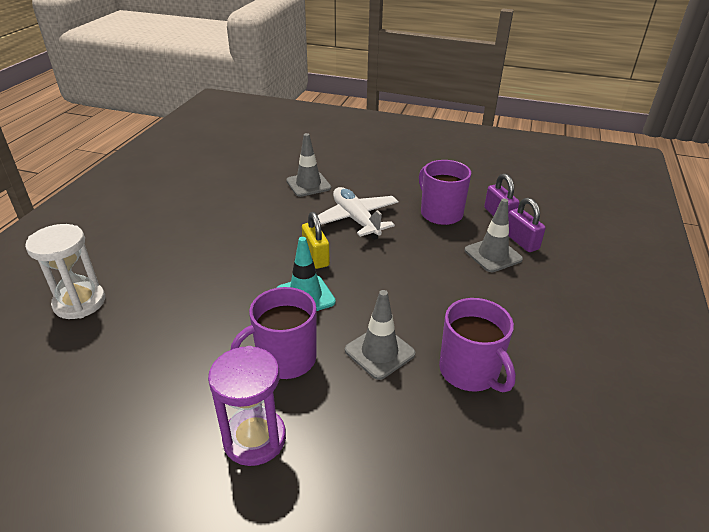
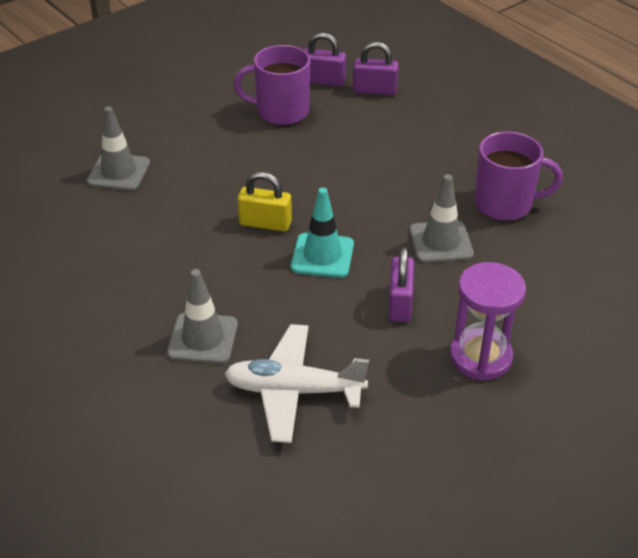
camera: 55 degrees left, 5 degrees up
(79, 303) = (164, 433): white hourglass -> none
(285, 359) = (400, 303): purple mug -> purple padlock
(356, 220) = (230, 169): white plane -> white plane (294, 391)
(493, 255) = (376, 116): grey traffic cone -> grey traffic cone (203, 338)

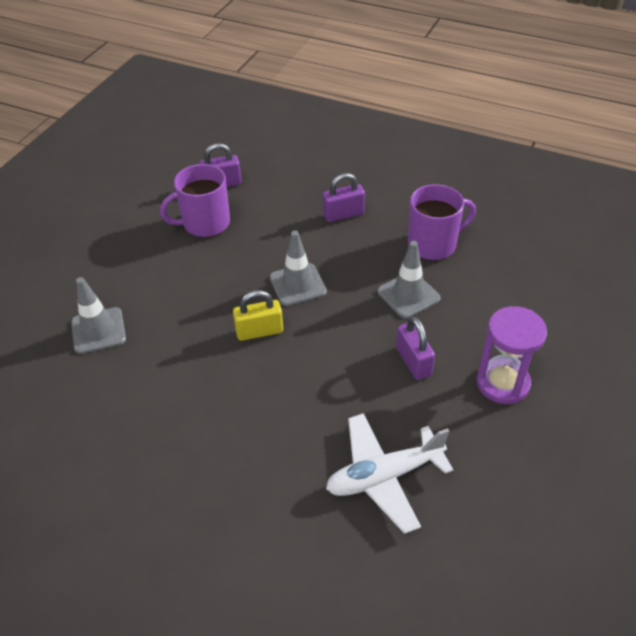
camera: 25 degrees left, 5 degrees up
(203, 338) = (278, 461): grey traffic cone -> grey traffic cone (297, 285)
(322, 256) = (325, 343): turquoise traffic cone -> none
(374, 90) = (269, 179): purple padlock -> purple padlock (343, 214)

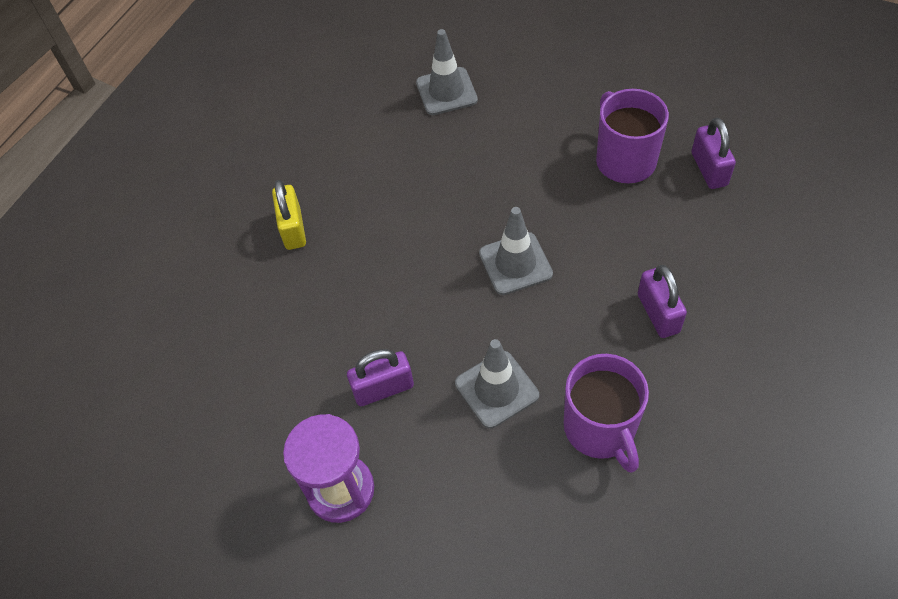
camera: 95 degrees right, 10 degrees up
(259, 331) = (439, 229): yellow padlock -> yellow padlock (293, 228)
(384, 476) = (232, 351): white plane -> none

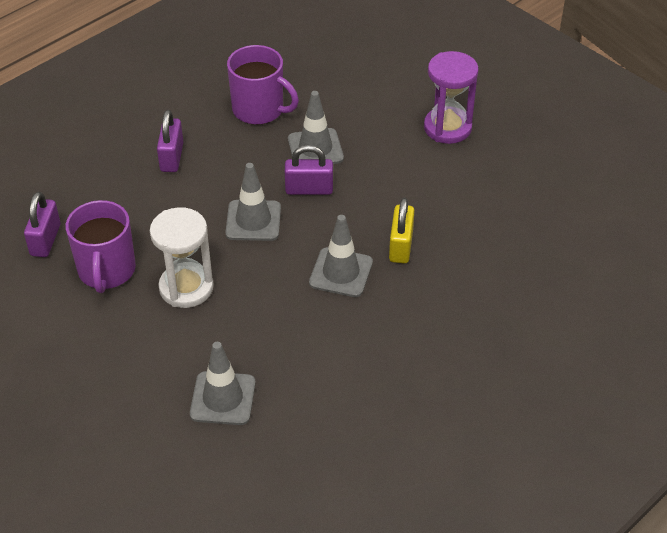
camera: 165 degrees left, 10 degrees down
(293, 228) = (430, 309): yellow padlock -> yellow padlock (400, 246)
(383, 389) = (396, 172): purple padlock -> purple padlock (309, 189)
(395, 236) = (341, 272): none -> grey traffic cone
(538, 170) = (186, 288): none -> white hourglass
(600, 429) = (259, 110): purple mug -> purple mug turned 120 degrees clockwise

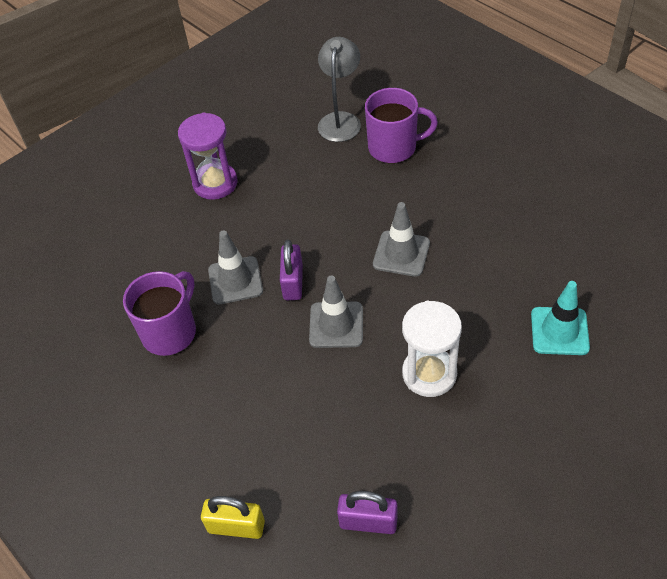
camera: 85 degrees left, 5 degrees up
(106, 271) = (411, 450): purple mug -> purple mug (394, 147)
(171, 157) = (238, 408): purple padlock -> none
(223, 398) = (559, 331): grey traffic cone -> turquoise traffic cone
(400, 246) = (367, 213): yellow padlock -> yellow padlock (236, 526)
(552, 226) = (341, 120): none -> grey lamp

